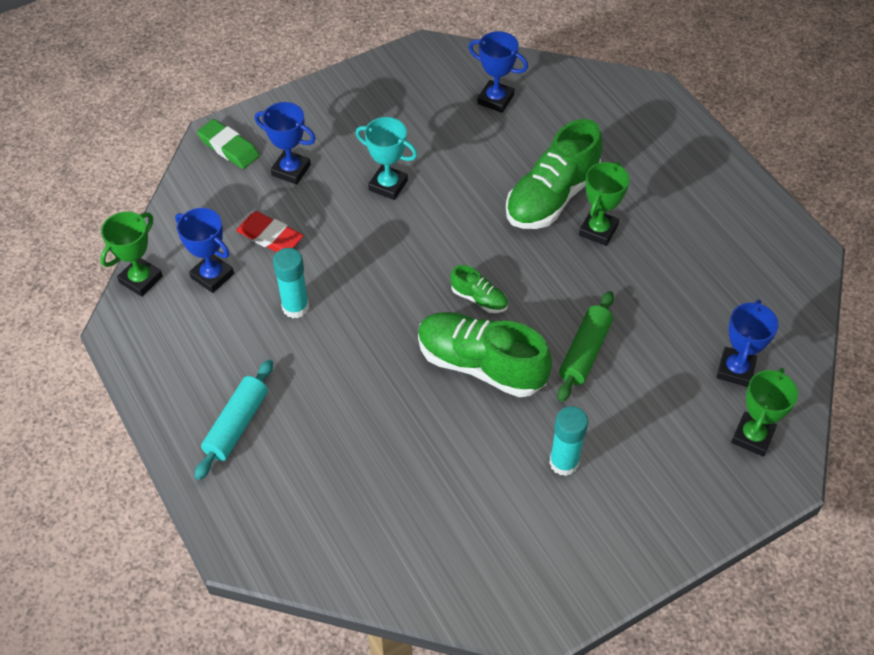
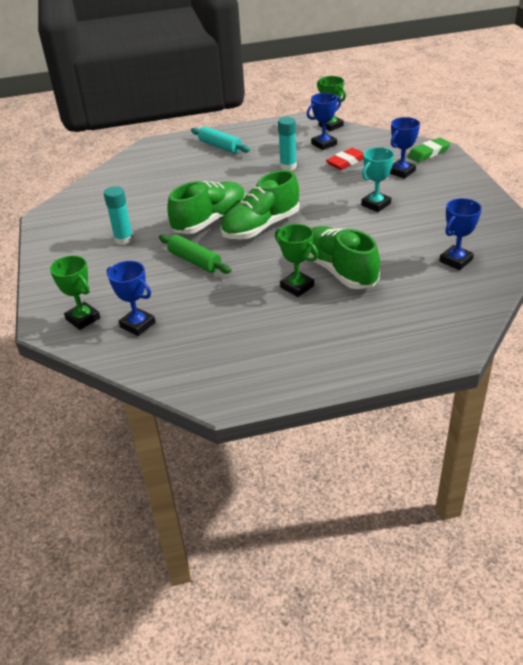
camera: 110 degrees right, 15 degrees down
(479, 299) = (261, 227): green shoe -> green shoe, size x2.11

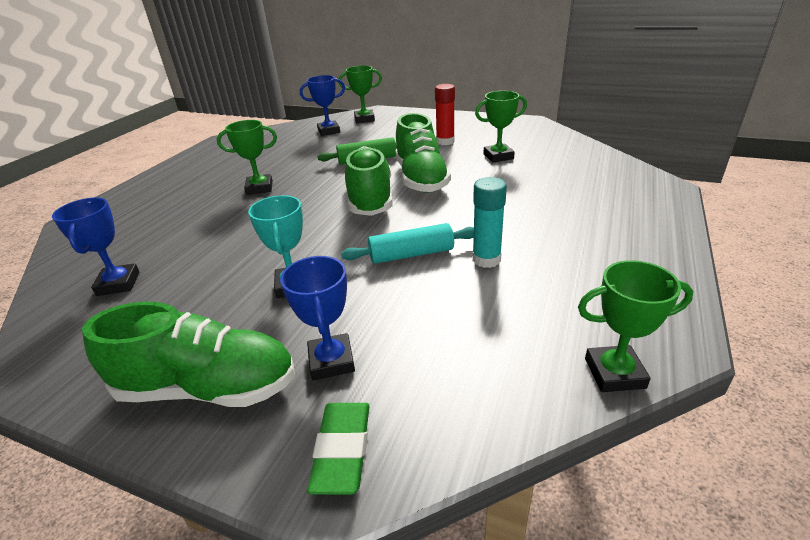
camera: 125 degrees right, 5 degrees down
(124, 239) = (445, 141): turquoise glue stick -> red glue stick
(142, 205) = (498, 156): none -> green trophy
(220, 146) = (612, 228): turquoise rolling pin -> turquoise rolling pin (411, 254)
(324, 144) = (530, 324): blue trophy -> none
(339, 271) = (239, 212): green shoe -> green shoe (208, 387)
(346, 162) = (437, 317): red eraser -> none

